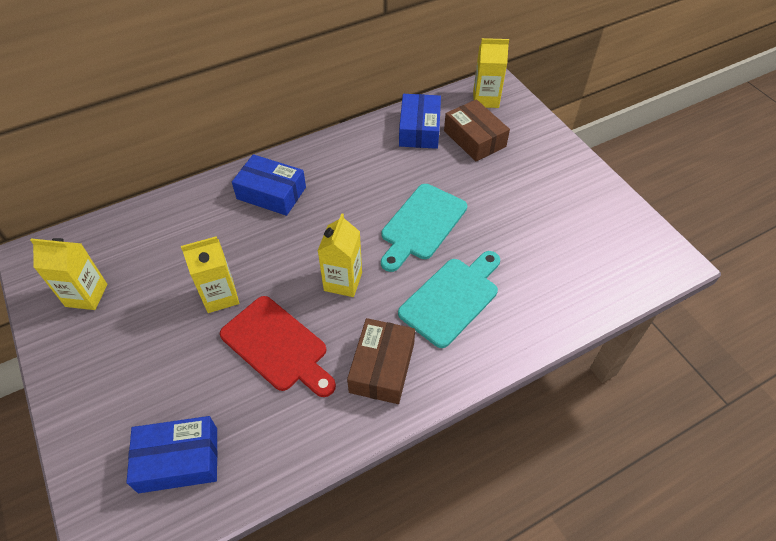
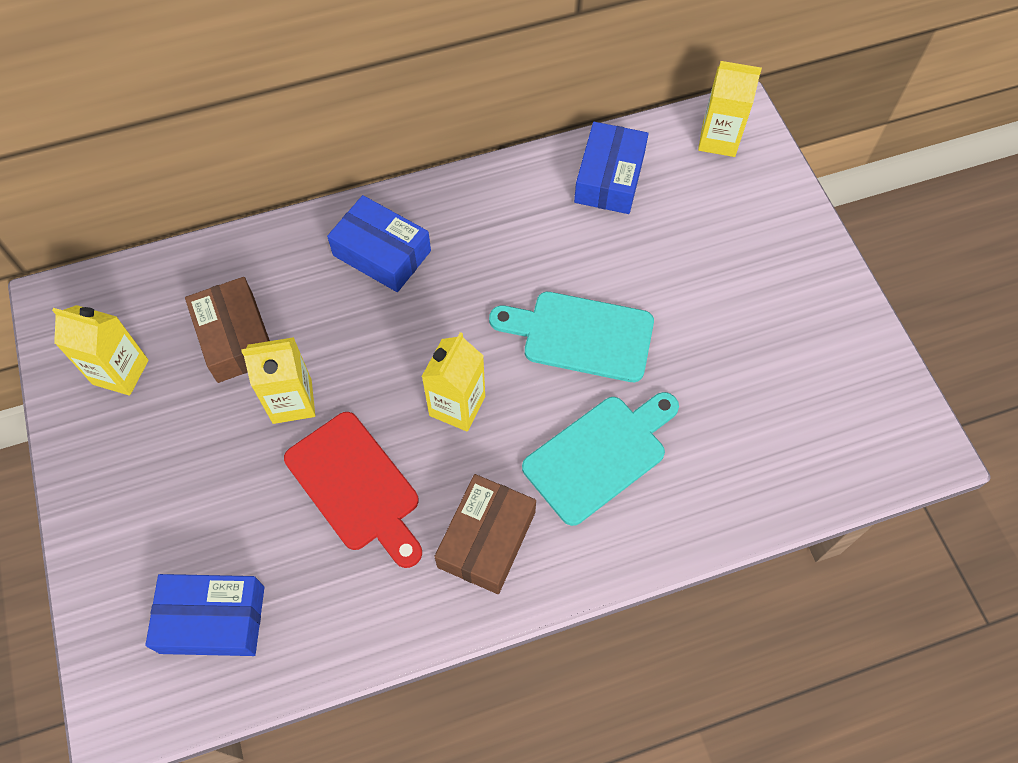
camera: 10 degrees right, 10 degrees up
(421, 224) = (581, 335): turquoise cutting board -> turquoise cutting board turned 60 degrees clockwise
(474, 139) = (687, 205): brown box -> brown box (235, 338)

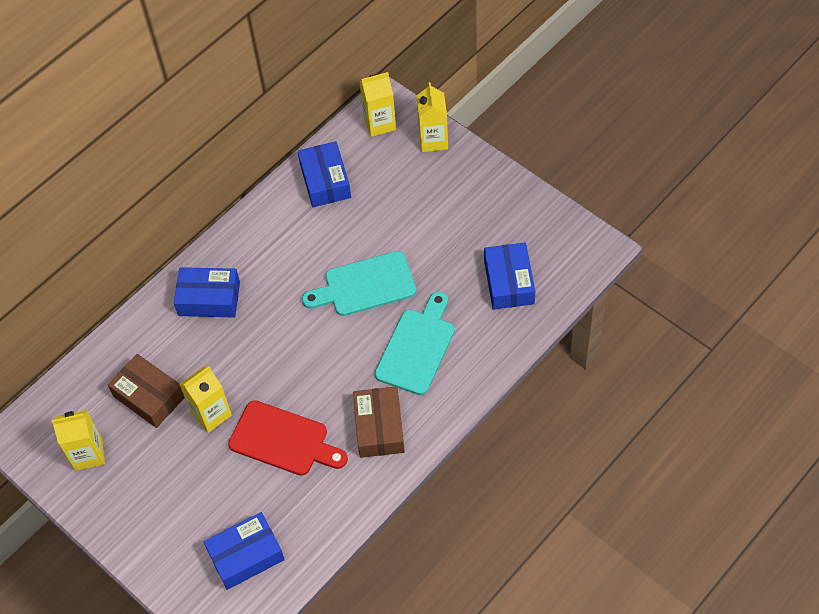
camera: 25 degrees left, 5 degrees down
(457, 406) = (315, 364): yellow carton -> yellow carton (433, 140)
(773, 431) = (509, 282): none -> blue box

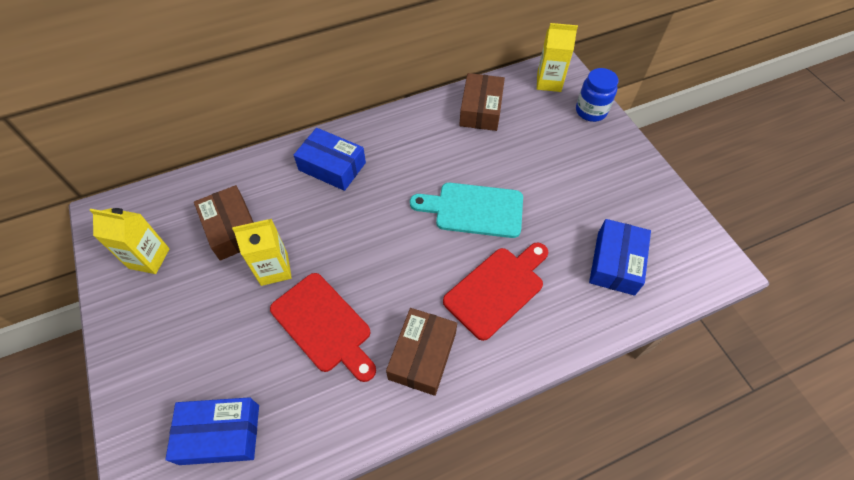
camera: 20 degrees right, 0 degrees up
(325, 181) = (481, 110): blue box -> brown box
(417, 347) = (497, 289): turquoise cutting board -> red cutting board
(433, 140) = (591, 111): yellow carton -> blue jar

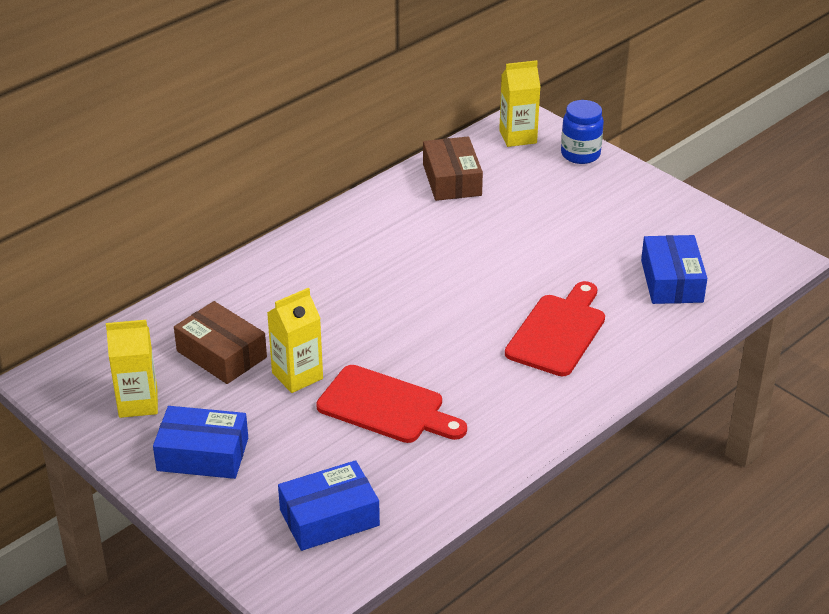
camera: 20 degrees left, 20 degrees down
(332, 166) = (305, 271): blue box -> blue box (203, 454)
(422, 355) = (508, 403): brown box -> none
(474, 209) = (495, 272): turquoise cutting board -> none

